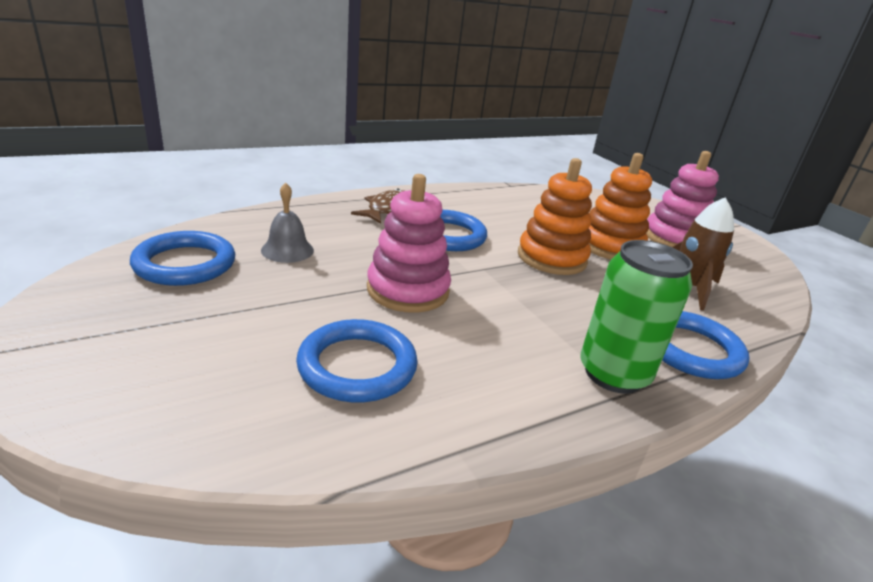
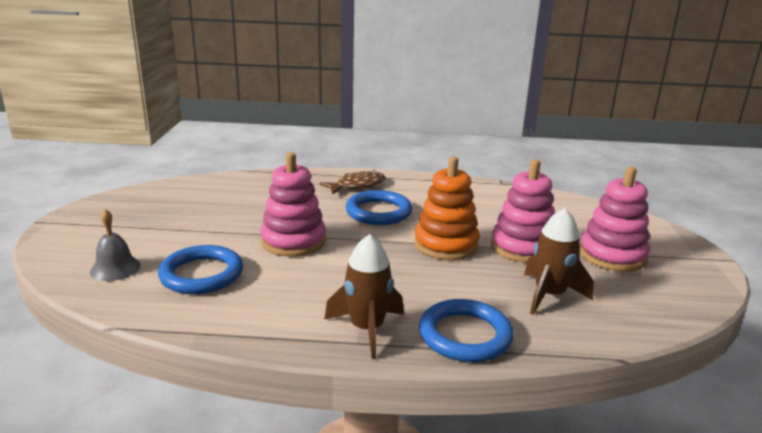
camera: 35 degrees right, 5 degrees down
(185, 264) = (179, 197): blue ring -> none
(287, 250) = (248, 201): grey bell -> grey bell (115, 268)
(610, 246) = (522, 247): orange stacking toy -> pink stacking toy
(613, 374) = (367, 329): green can -> brown rocket

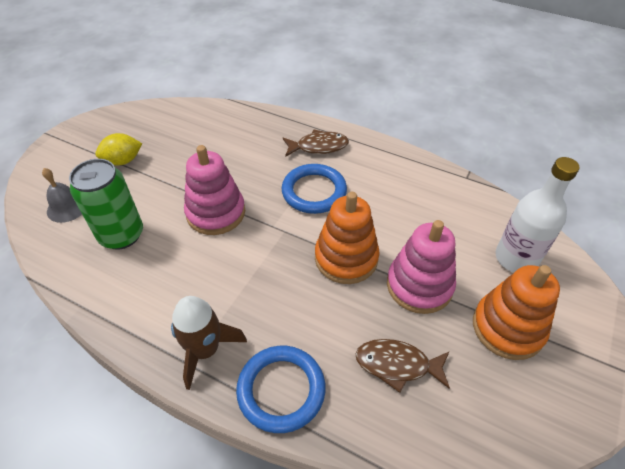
camera: 25 degrees right, 25 degrees up
(156, 225) = (123, 161): none -> yellow lemon
(201, 274) = (121, 235): blue ring -> green can
(549, 295) = (397, 365): brown rocket -> brown fish
(581, 218) = (516, 258): none -> white bottle
(612, 255) = (507, 328): pink stacking toy -> orange stacking toy

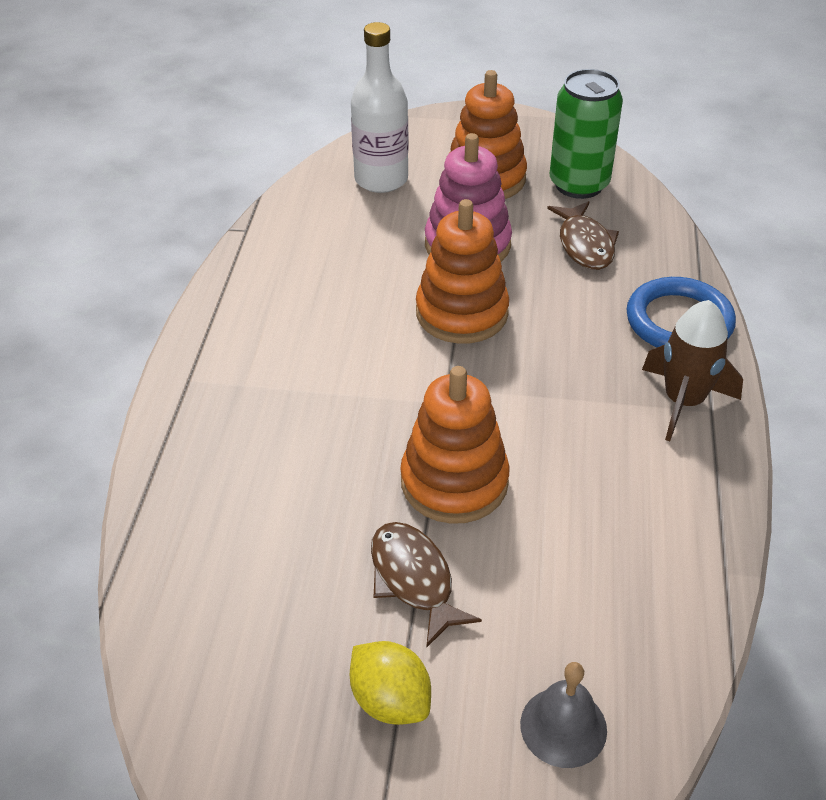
camera: 110 degrees left, 5 degrees down
(121, 235) = (572, 592): green can -> green can (579, 184)
(216, 213) = (454, 482): pink stacking toy -> orange stacking toy
(314, 191) = (347, 377): blue ring -> none
(318, 147) = (230, 400): brown fish -> brown fish (414, 580)

